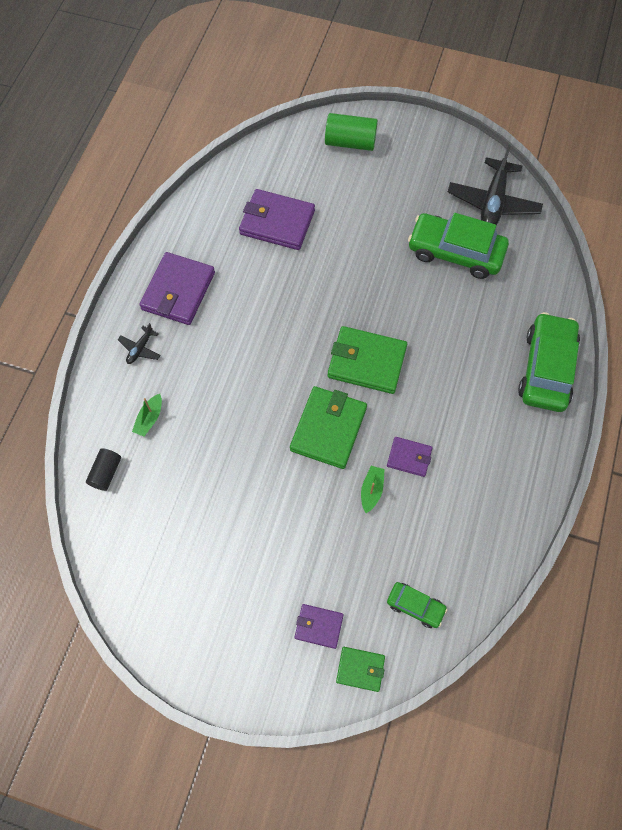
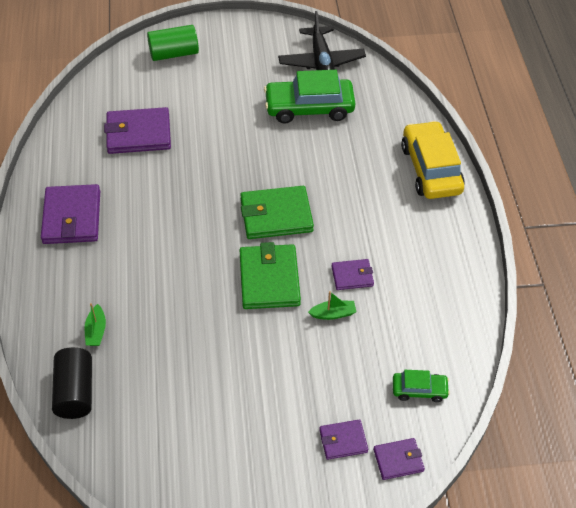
camera: 25 degrees left, 15 degrees down
(106, 473) = (75, 392): black cylinder -> black cylinder, size x1.60
(140, 349) = (58, 276): black plane -> none
(360, 669) = (398, 460): green wallet -> purple wallet
(371, 490) = (333, 314): green boat -> green boat turned 90 degrees clockwise
(546, 368) = (430, 169): green car -> yellow car

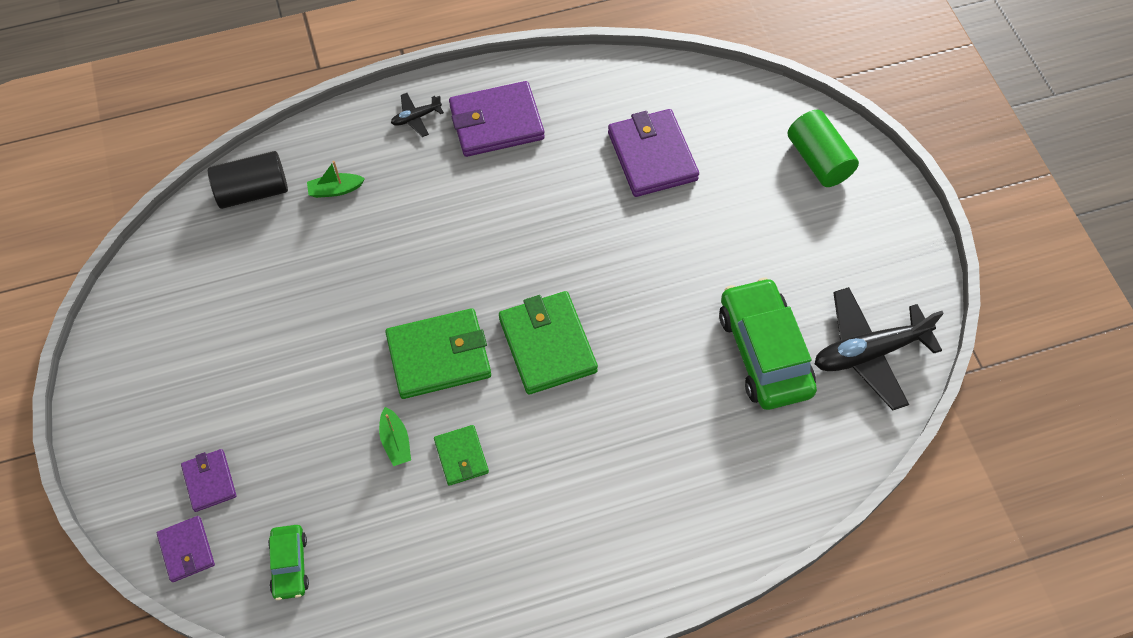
camera: 80 degrees right, 10 degrees up
(45, 268) = (416, 117): none -> black plane
(352, 276) = (461, 456): purple wallet -> green wallet
(430, 169) = (685, 541): yellow car -> none

